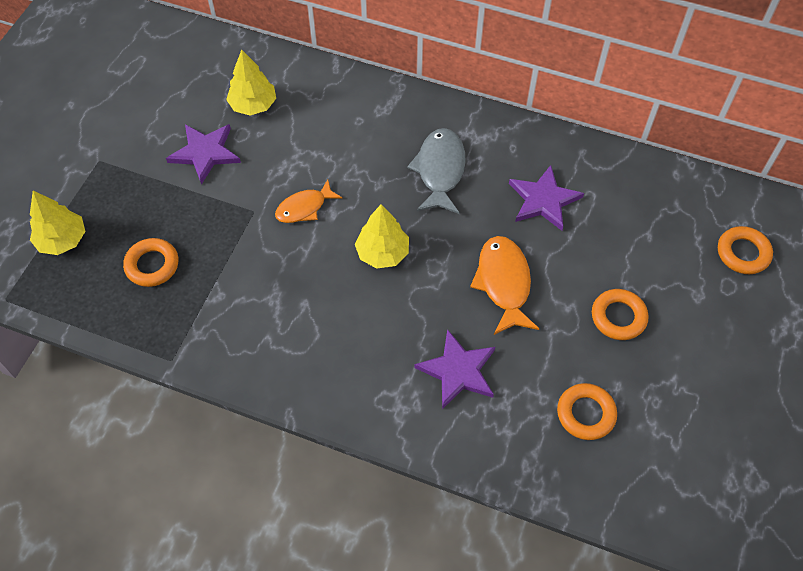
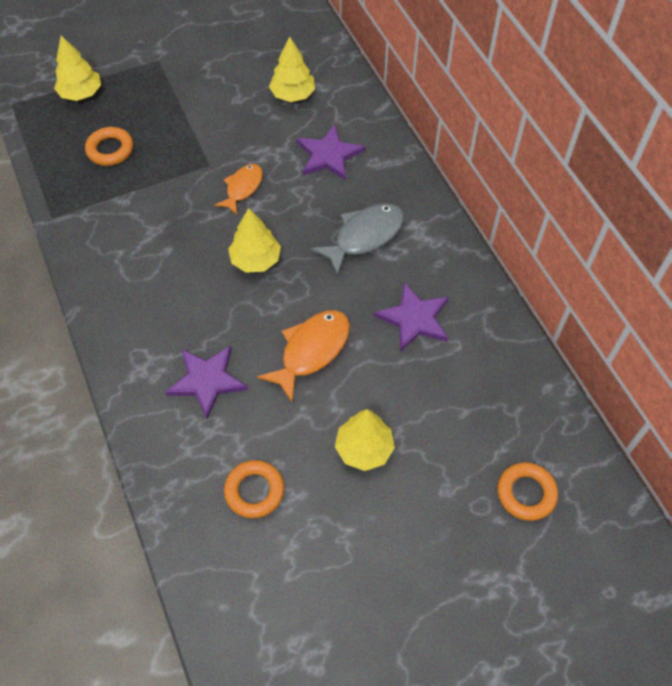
camera: 45 degrees right, 0 degrees up
(205, 153) = (225, 103): purple star -> purple star (329, 155)
(304, 208) = (242, 188): orange fish -> orange fish turned 105 degrees clockwise
(618, 317) = (364, 449): orange ring -> yellow tree

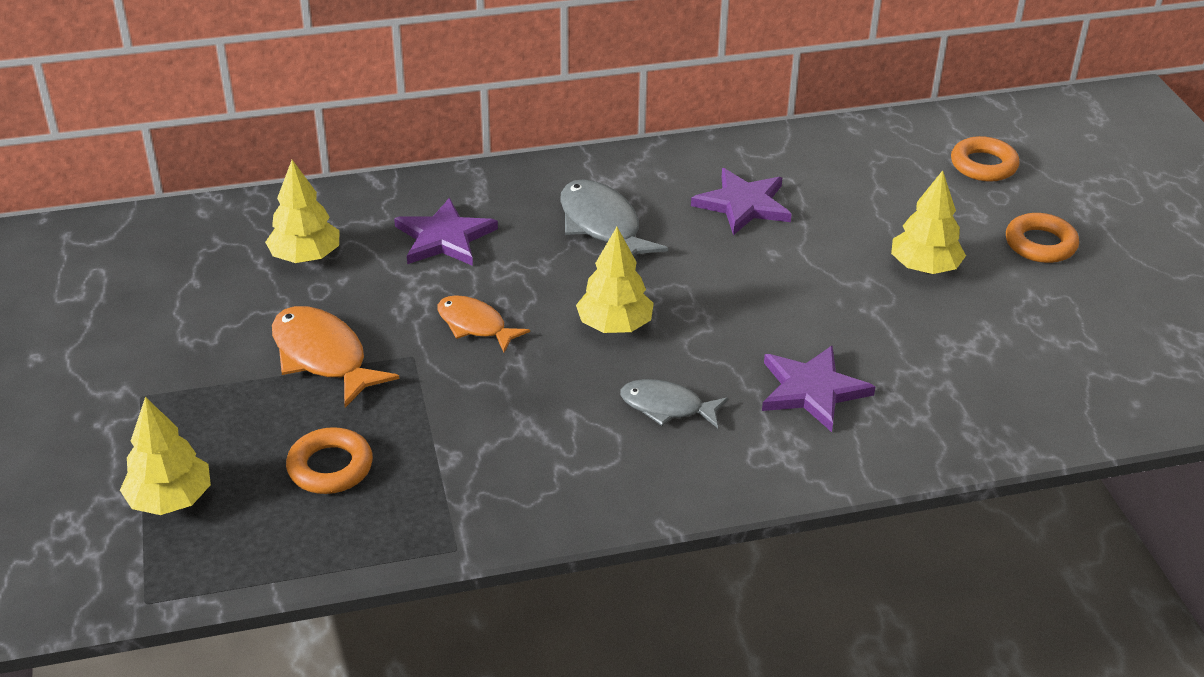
camera: 80 degrees left, 20 degrees down
(179, 299) = (666, 407): none -> grey fish
(254, 491) = (981, 362): orange ring -> orange ring (1040, 244)
(311, 351) = (778, 292): orange fish -> orange fish (323, 357)

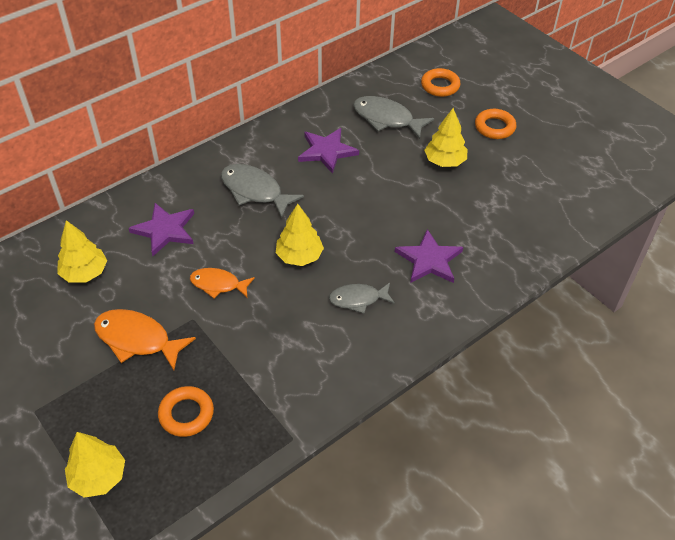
camera: 25 degrees left, 10 degrees up
(865, 187) = (386, 119): none -> grey fish

